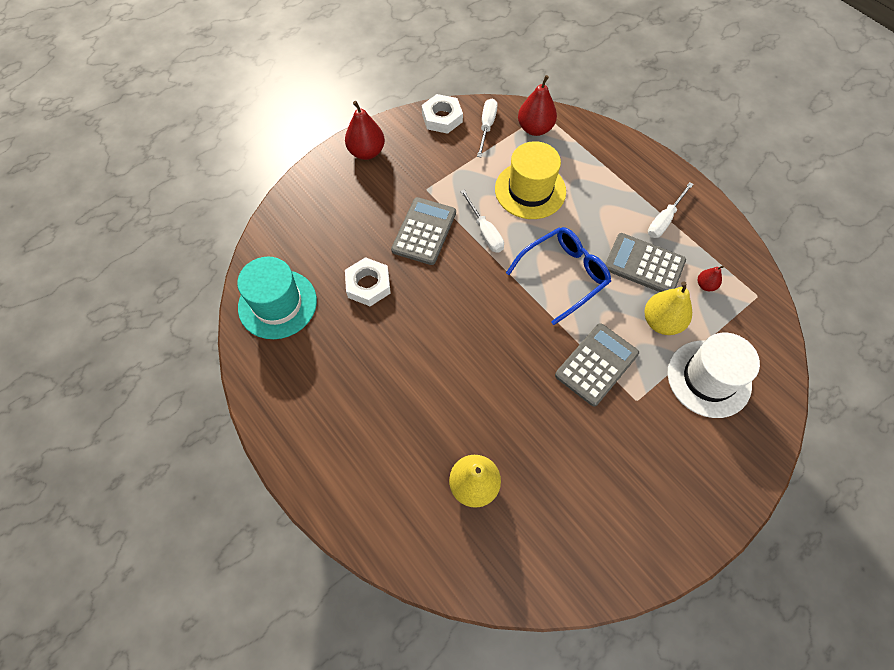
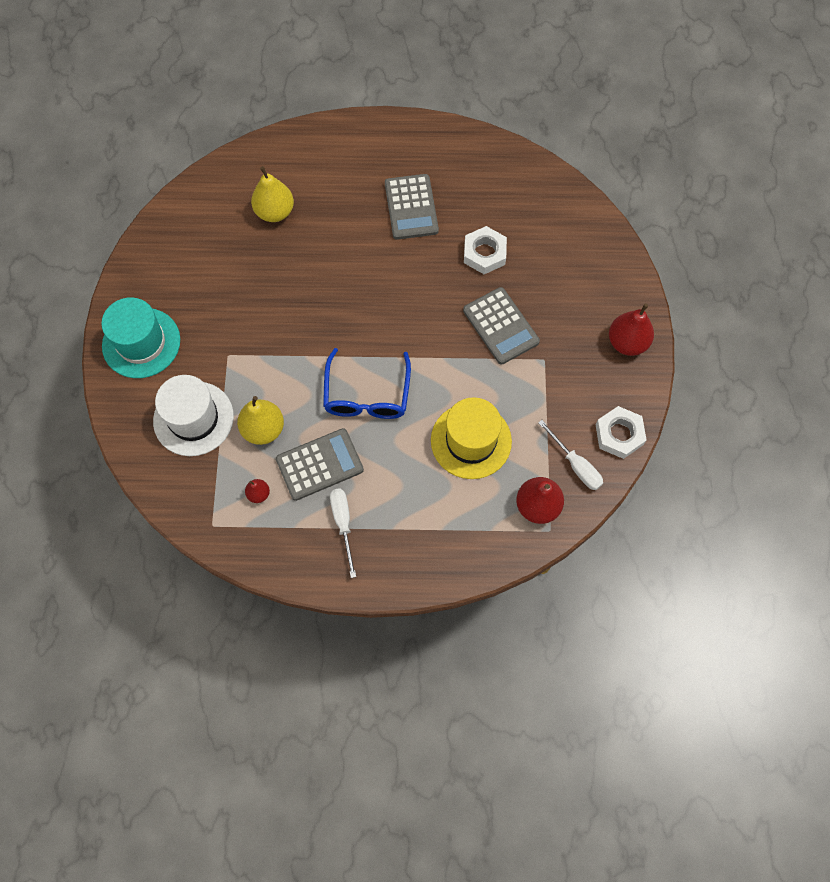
camera: 130 degrees right, 5 degrees up
(277, 304) = (520, 186): turquoise hat -> turquoise hat (141, 343)
(485, 232) = (460, 370): white screwdriver -> none
(596, 364) = (277, 353): grey calculator -> grey calculator (411, 207)

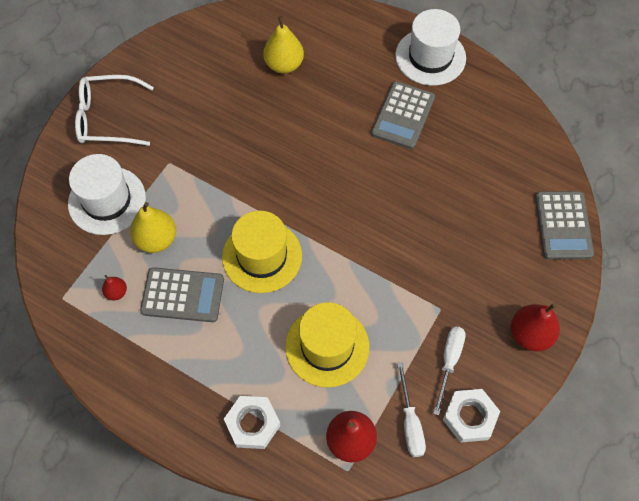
camera: 30 degrees right, 5 degrees down
(141, 343) = (108, 118): turquoise hat -> white glasses
(343, 524) = (169, 358): white screwdriver -> white screwdriver (449, 362)
(367, 394) = (262, 256): blue glasses -> yellow hat
(402, 141) = (430, 57): none -> white hat
(484, 253) = (444, 186): white nut -> white nut (252, 424)
(500, 326) = (418, 258): grey calculator -> grey calculator (563, 225)

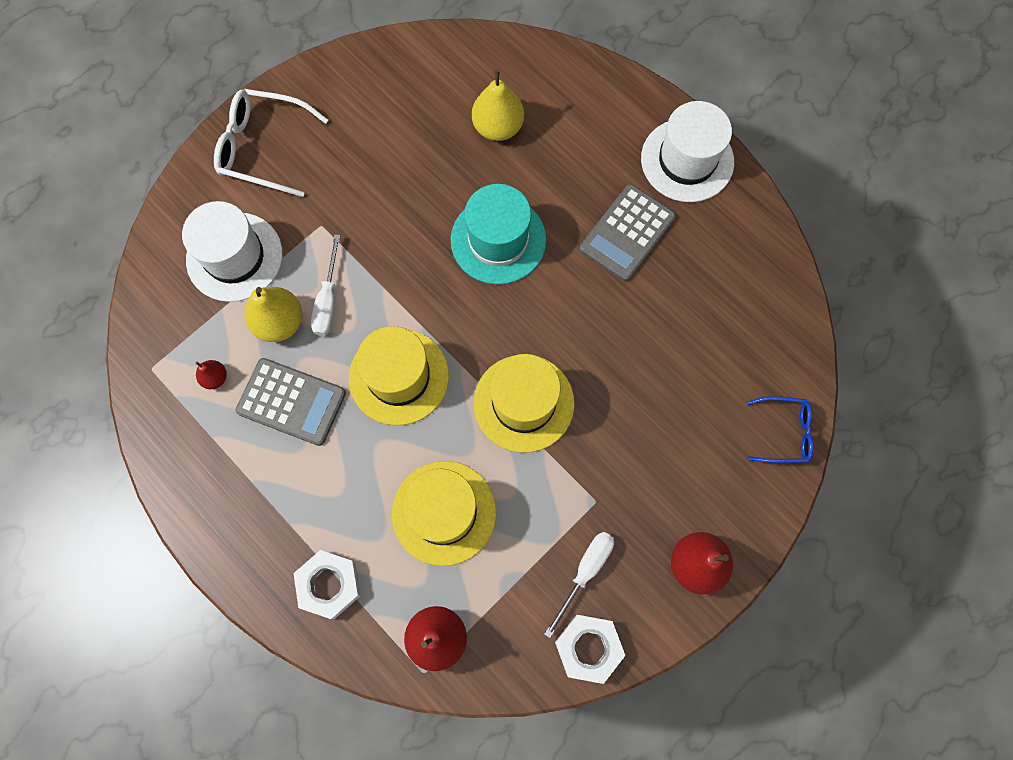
camera: 15 degrees right, 10 degrees up
(308, 142) = (498, 240): none -> turquoise hat
(363, 252) = (524, 403): none -> yellow hat
(410, 422) = (515, 635): white screwdriver -> white screwdriver (328, 300)
(563, 225) = (784, 432): grey calculator -> blue glasses

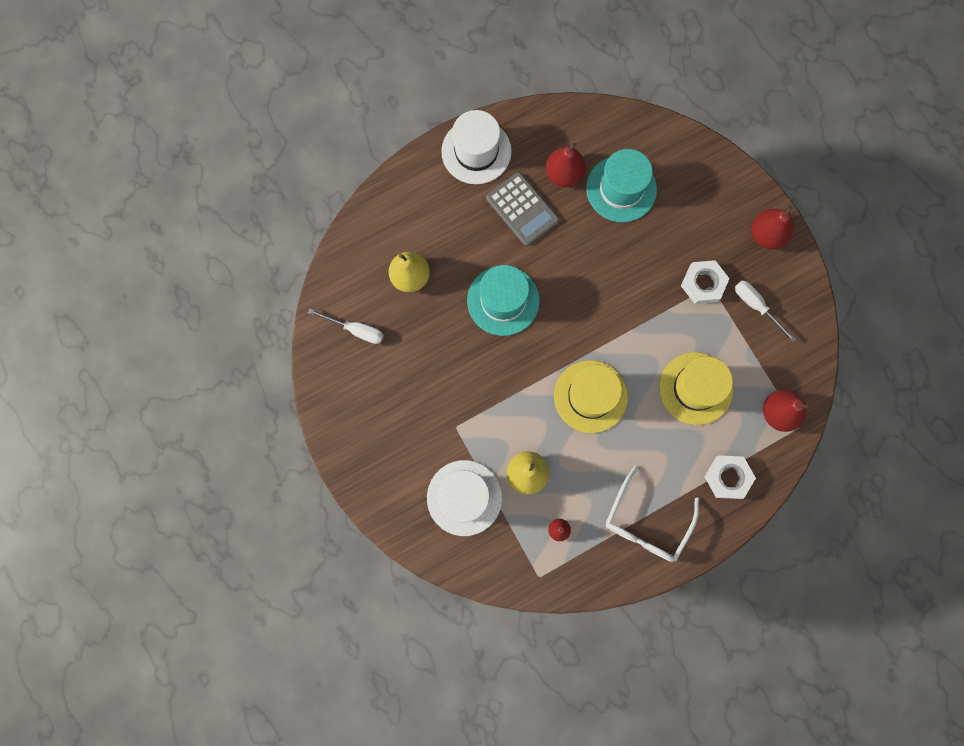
camera: 75 degrees left, 5 degrees up
(263, 148) = (376, 458): white glasses -> white glasses (646, 522)
(291, 402) = (591, 477): grey calculator -> none
(328, 300) = (518, 434): white screwdriver -> white screwdriver (356, 330)
(524, 403) = (631, 315): yellow hat -> none
(588, 648) = (805, 317): white nut -> white nut (703, 284)
(692, 272) = (564, 174): none -> red pear
(697, 349) = (621, 189): none -> turquoise hat
(784, 432) = (692, 152): blue glasses -> none

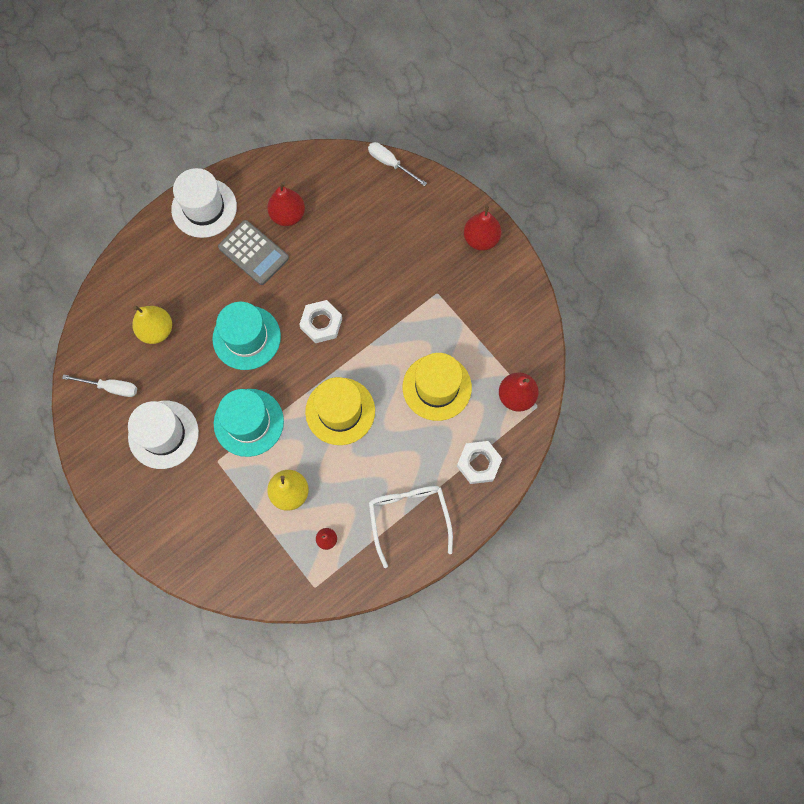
camera: 10 degrees left, 5 degrees down
(464, 497) = (233, 525): white hat -> white hat (163, 434)
(621, 189) = (342, 220): turquoise hat -> turquoise hat (248, 422)
(646, 522) = (409, 518): white glasses -> white glasses turned 150 degrees clockwise
(703, 284) = (430, 292): white nut -> white nut (321, 323)
(756, 306) = (481, 304): white screwdriver -> white screwdriver (390, 163)

